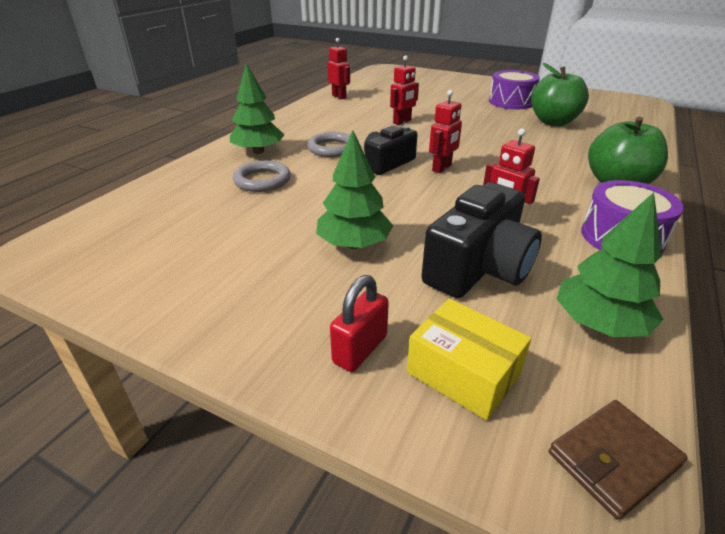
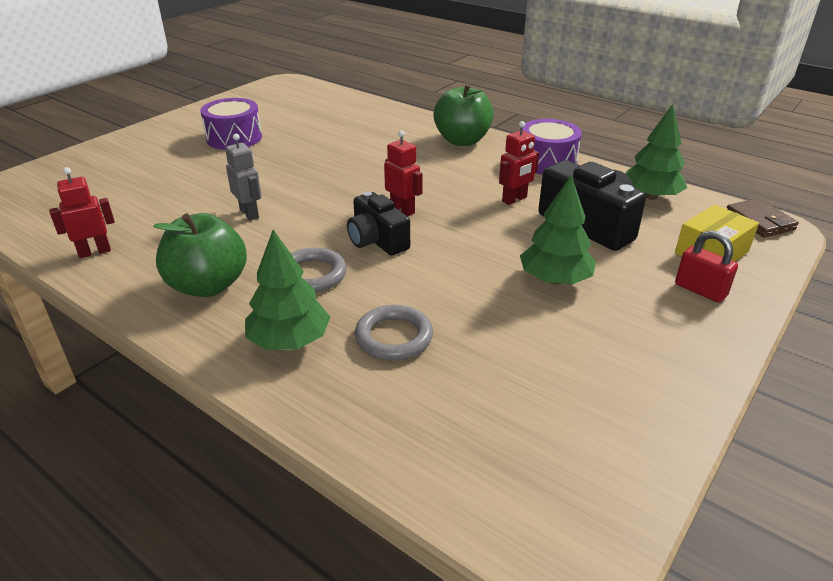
camera: 80 degrees left, 0 degrees up
(402, 122) = (249, 213): red robot -> grey robot
(553, 122) = (312, 131): green apple -> green apple (208, 286)

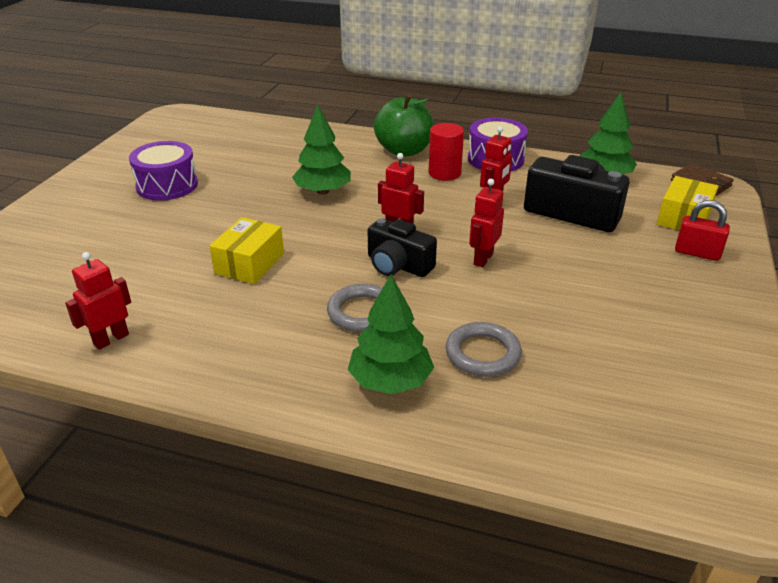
camera: 20 degrees left, 0 degrees up
(208, 286) = (266, 347): green apple -> none
(249, 213) = (249, 263): grey robot -> yellow box
(462, 250) = (483, 259): none -> red robot
(486, 166) = (444, 173): none -> red cylinder
(555, 279) = (579, 269): green tree -> green tree (323, 191)

